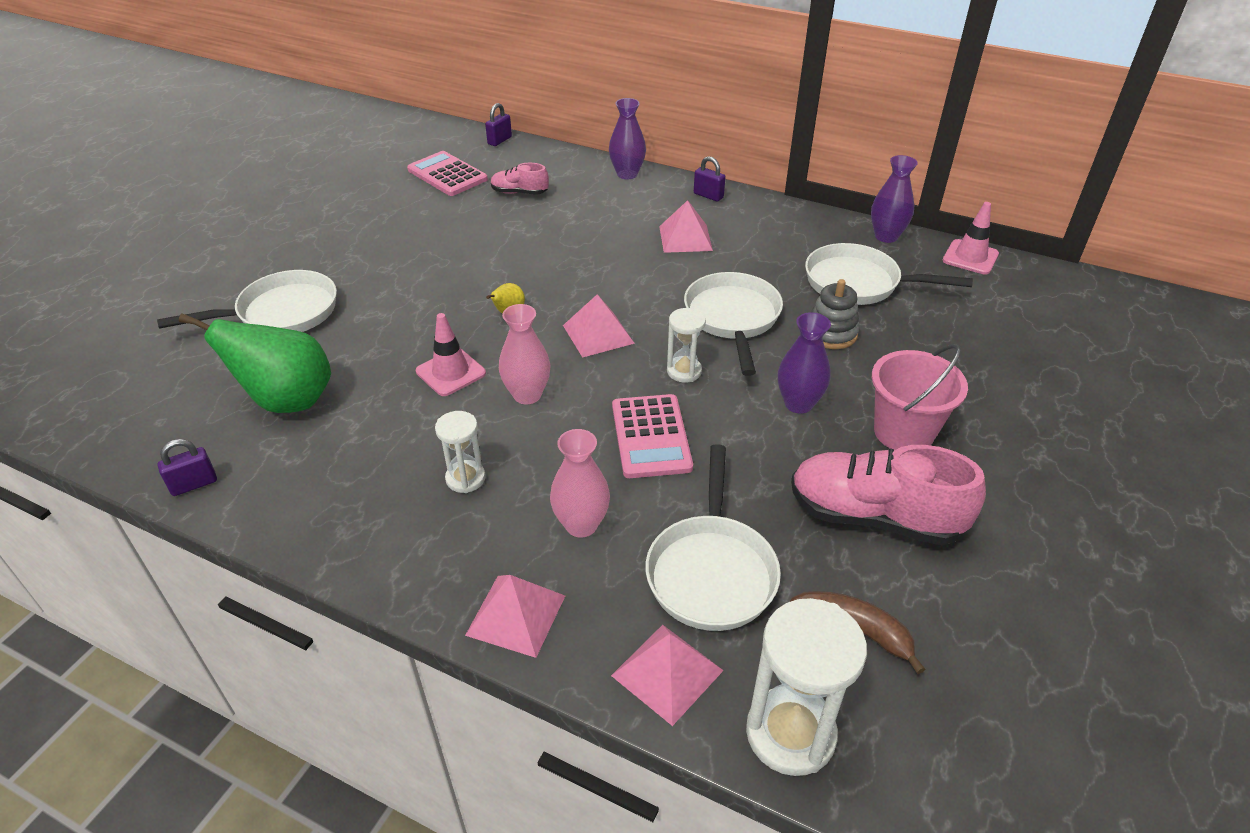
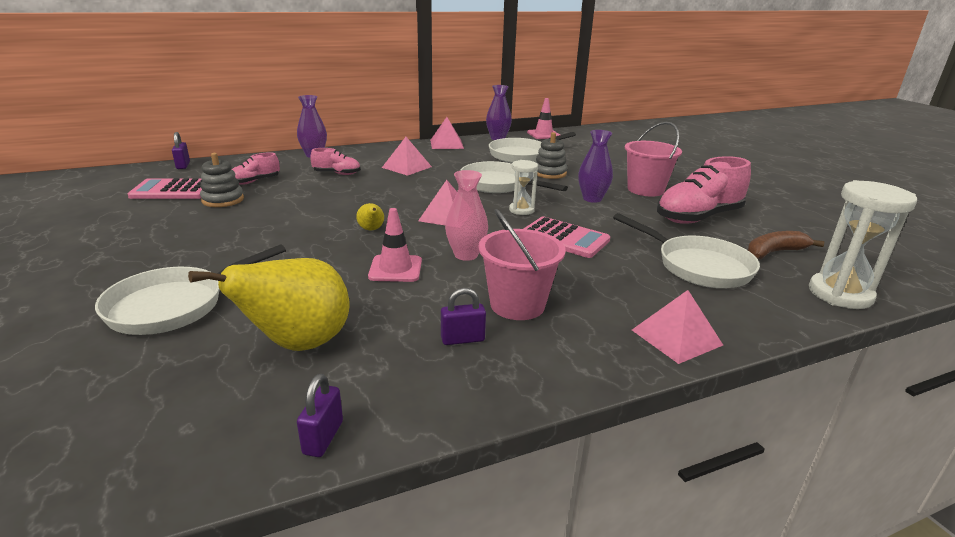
camera: 50 degrees left, 15 degrees down
(281, 313) = (174, 305): white pan -> white pan turned 150 degrees counterclockwise
(287, 401) = (299, 344): green pear -> yellow pear
(462, 207) = (223, 200): none -> grey stacking toy
(465, 478) = (517, 305): white hourglass -> pink bucket
(581, 525) = (615, 285): pink vase -> none
(602, 215) = (337, 174): none -> pink shoe
(667, 672) = (770, 308): pink pyramid -> pink pyramid (446, 144)
(708, 195) = (382, 149): purple padlock -> purple padlock (462, 339)

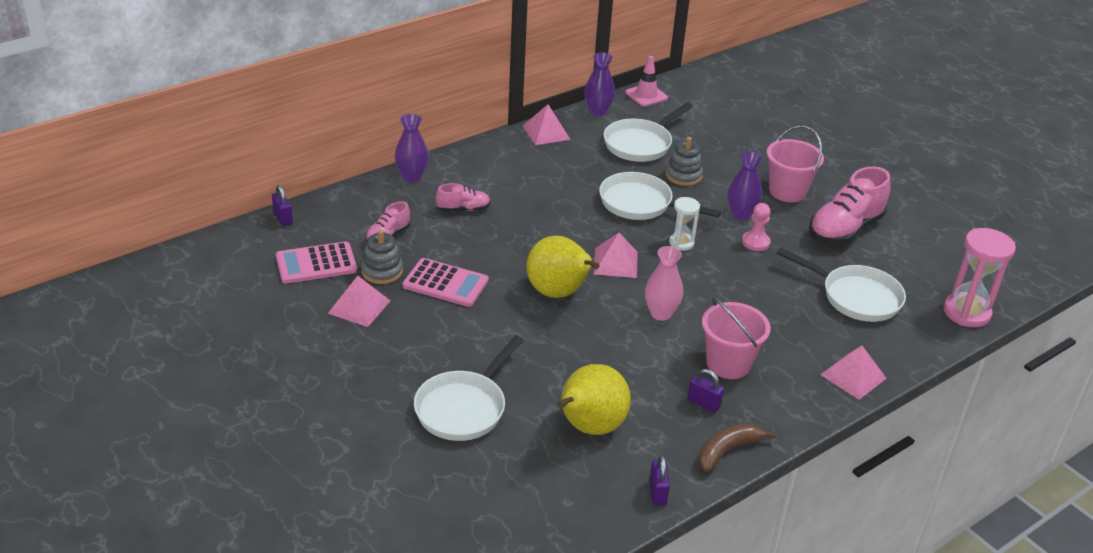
camera: 15 degrees left, 10 degrees up
(371, 230) = (559, 293): yellow pear -> yellow pear, size x2.35
(395, 269) = (611, 340): pink traffic cone -> none
(407, 167) = (529, 185): pink pyramid -> pink pyramid (359, 307)
(462, 339) = (703, 403): purple padlock -> purple padlock turned 60 degrees clockwise
(564, 238) = (735, 278): pink calculator -> pink calculator (445, 283)
(598, 217) = (755, 242): none -> pink pawn
(774, 252) = (915, 269): brown banana -> brown banana (727, 450)
(840, 294) = (966, 312): white hourglass -> pink hourglass

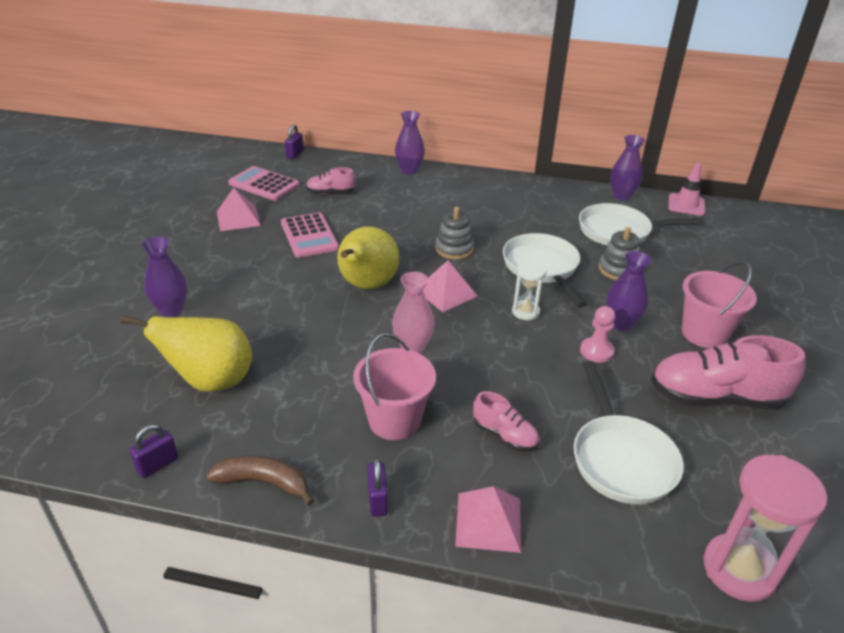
camera: 50 degrees right, 0 degrees up
(382, 271) = (288, 208): grey stacking toy -> grey stacking toy (454, 249)
(463, 209) = (405, 203): pink shoe -> pink shoe (505, 435)
(464, 408) = (171, 310): white pan -> purple vase
(546, 132) = (553, 190): pink pyramid -> none
(703, 403) = (317, 432): purple padlock -> purple padlock (377, 500)

